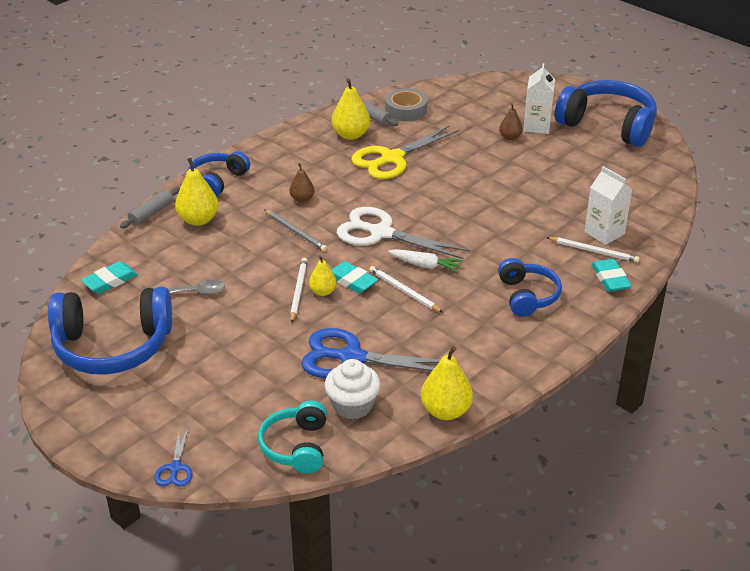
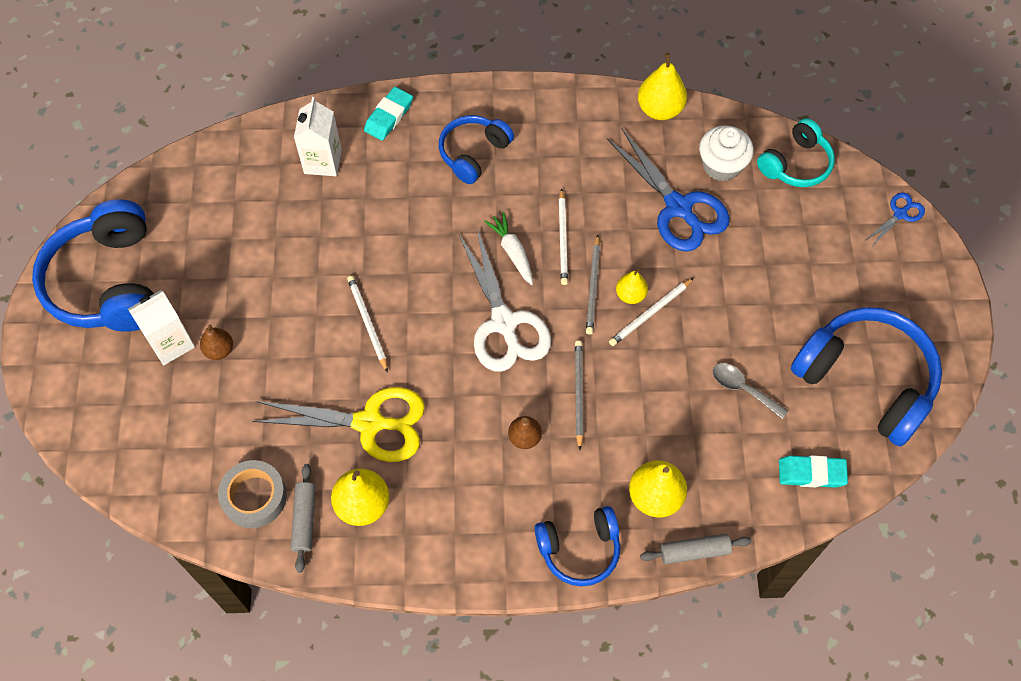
camera: 135 degrees left, 25 degrees up
(352, 281) = (593, 287): turquoise eraser -> grey pencil
(594, 251) = (360, 151): white pencil -> white pencil (367, 323)

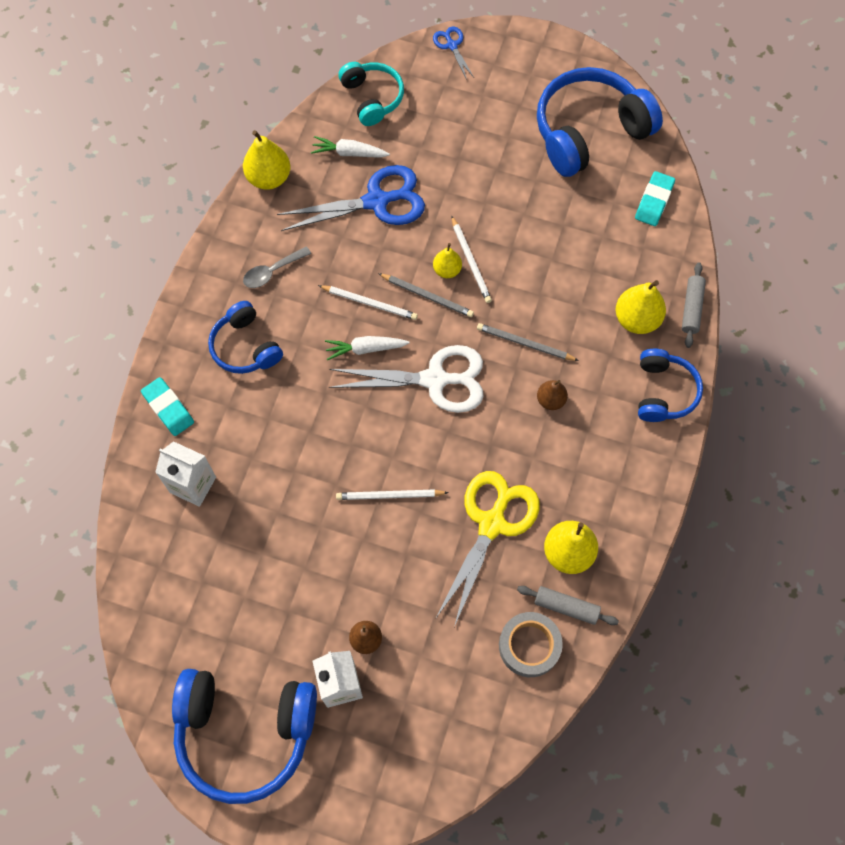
camera: 70 degrees left, 5 degrees up
(721, 165) = (349, 153): white cupcake -> white carrot
(742, 389) = (565, 220): grey spoon -> grey spoon (272, 272)

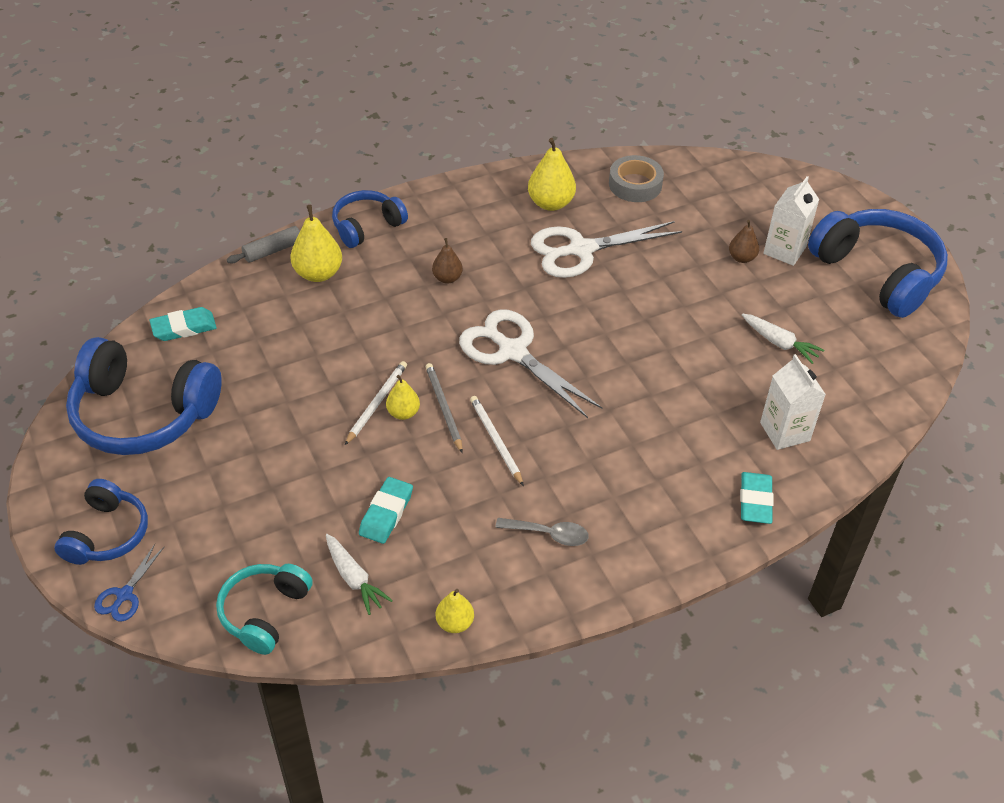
camera: 135 degrees left, 20 degrees down
(245, 347) = (639, 494): blue headphones -> blue headphones (107, 534)
(269, 178) = (455, 623): yellow pear -> yellow pear, size x0.60
(365, 349) = (540, 413): white carrot -> white carrot (780, 343)
(377, 201) = (386, 513): blue scissors -> turquoise eraser
(389, 495) = (634, 314): white pencil -> none
(492, 523) = (580, 250): yellow scissors -> white scissors
(524, 343) = (416, 321): grey pencil -> none
(566, 607) = (587, 183): grey rolling pin -> none

